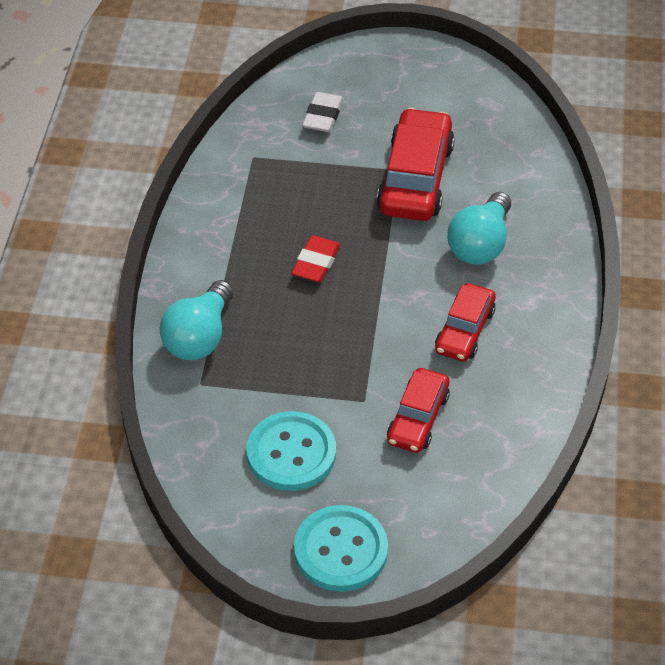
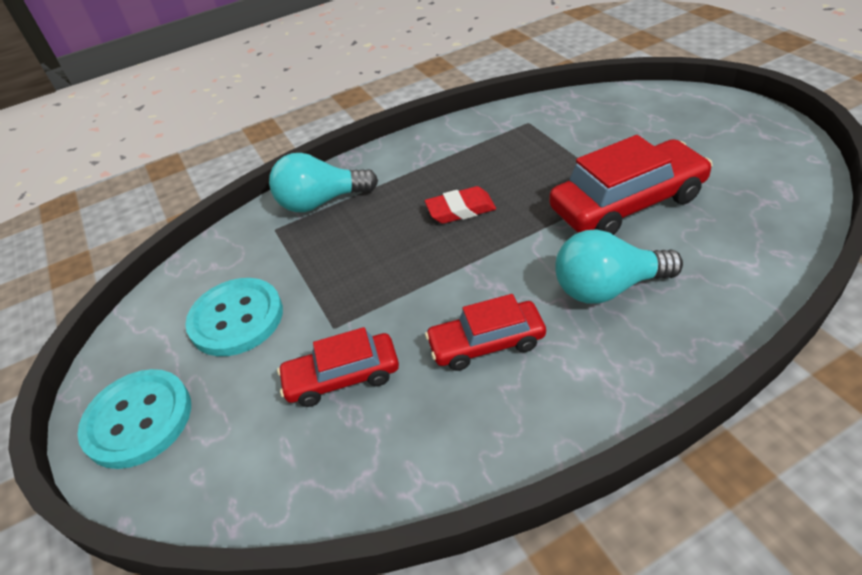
camera: 60 degrees right, 5 degrees down
(323, 116) = (617, 124): white eraser -> none

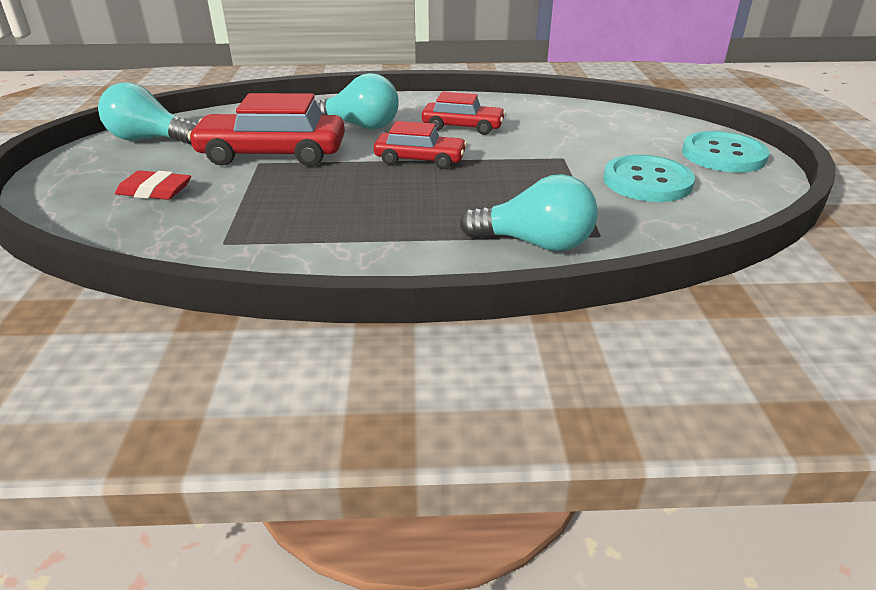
camera: 160 degrees left, 10 degrees down
(342, 377) = (567, 137): red car -> red car (420, 160)
(460, 209) = (400, 190): red eraser -> red eraser (155, 191)
(772, 171) = (149, 139): none -> turquoise light bulb

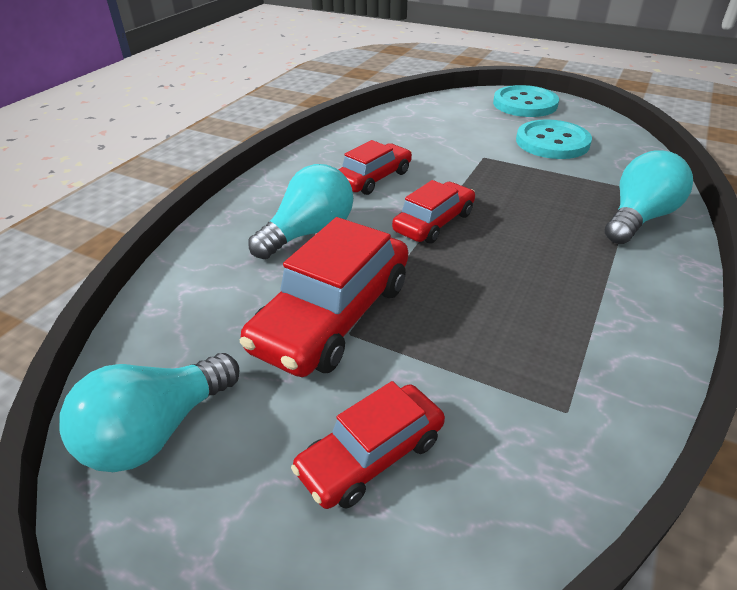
camera: 60 degrees left, 5 degrees up
(155, 191) = (371, 455): red eraser -> red car

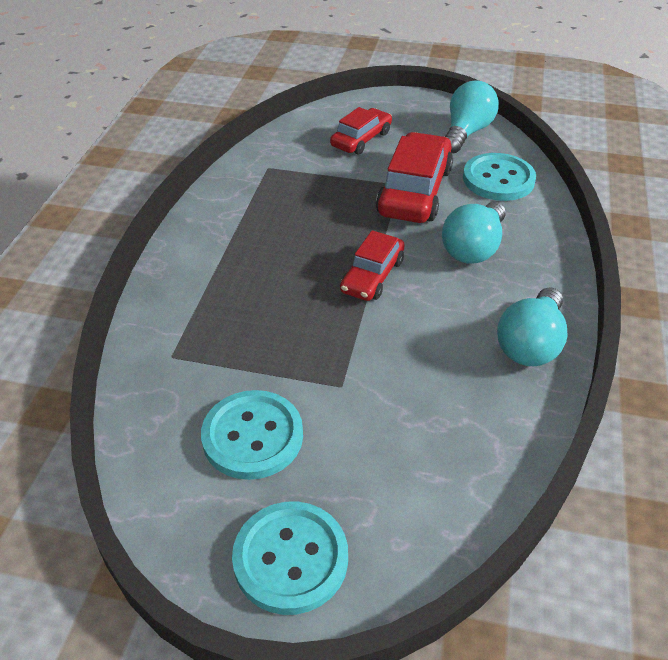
camera: 165 degrees right, 5 degrees up
(199, 315) = (498, 179): none -> turquoise button
(373, 178) = (454, 324): red car -> none
(638, 218) = (182, 312): turquoise light bulb -> turquoise light bulb (530, 344)

